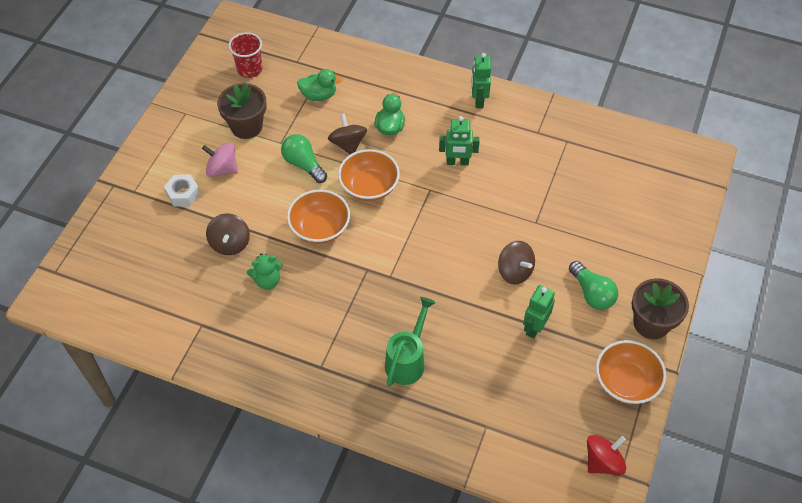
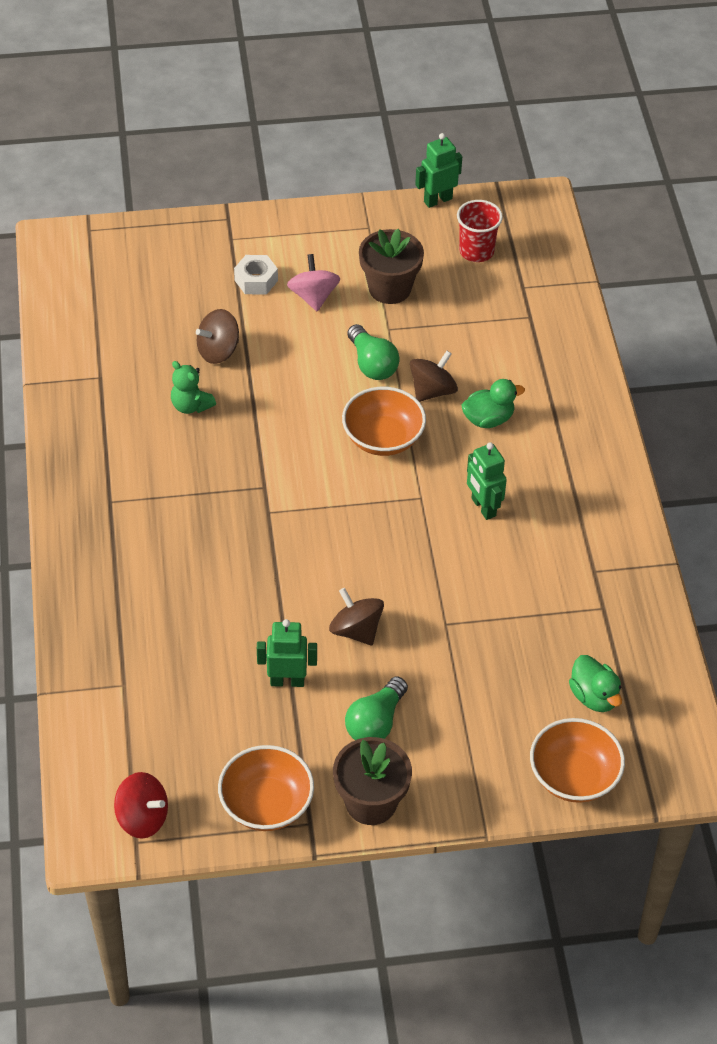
camera: 60 degrees right, 5 degrees down
(303, 164) = (372, 364): green light bulb -> green light bulb turned 135 degrees clockwise
(319, 95) = (486, 331): green duck -> green duck (594, 696)
(320, 228) = (292, 419): orange bowl -> orange bowl (573, 776)
(407, 361) = (165, 576): green watering can -> none
(478, 100) = (600, 488): green robot -> green robot (437, 200)
(515, 271) = (356, 630): brown spinning top -> brown spinning top turned 120 degrees clockwise

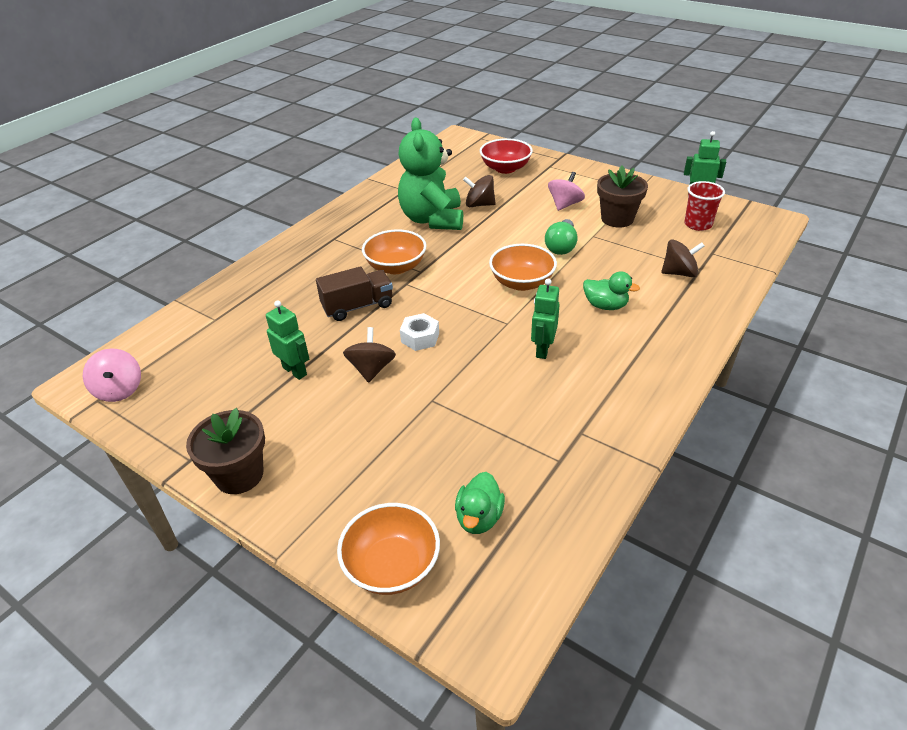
camera: 45 degrees right, 10 degrees down
(142, 818) = (119, 390): red spinning top -> pink spinning top
(182, 271) = (505, 168): none -> red bowl
(191, 405) = (432, 219): green teddy bear -> green teddy bear, size x2.24
(254, 572) = (358, 306): none -> brown truck
(256, 280) = (540, 186): white nut -> white nut (420, 337)
(266, 804) = (185, 430): orange bowl -> orange bowl (396, 267)
(376, 722) = (310, 428): green light bulb -> none
(432, 391) = (584, 275): brown spinning top -> brown spinning top (679, 273)

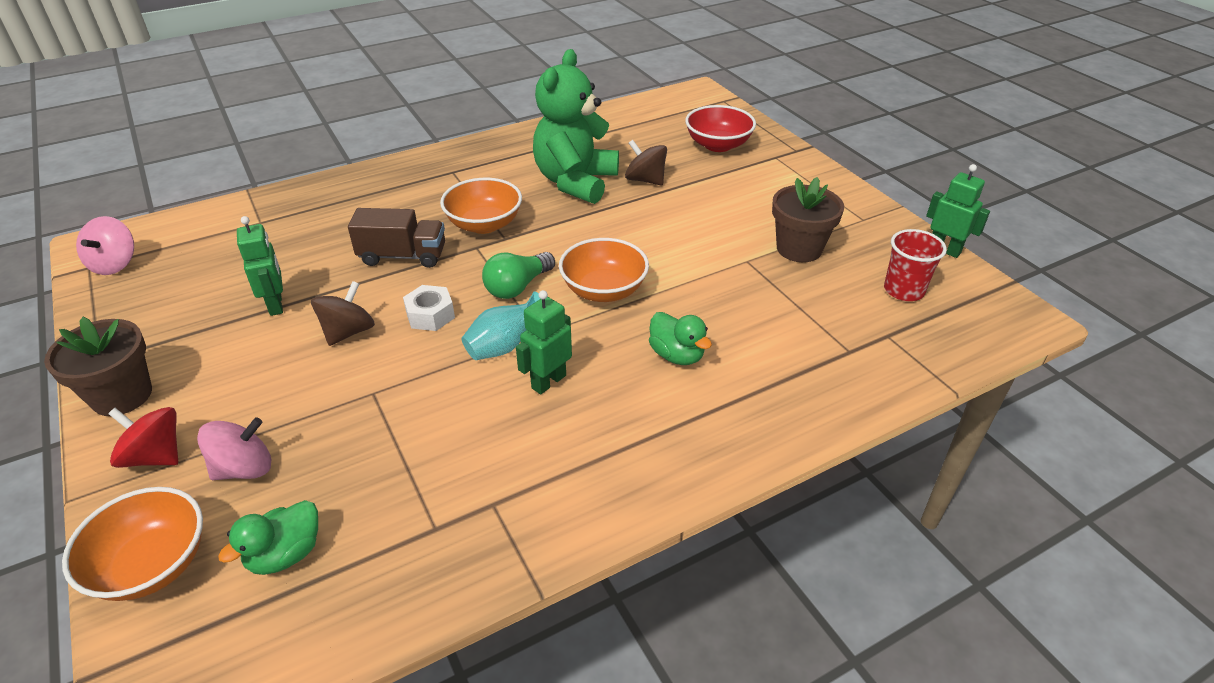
camera: 25 degrees right, 0 degrees up
(314, 501) = (155, 456): none -> red spinning top
(491, 338) = (505, 345): none -> turquoise vase
(561, 246) = (694, 261): green light bulb -> green light bulb (517, 287)
(565, 204) = (748, 210): pink spinning top -> pink spinning top (244, 468)
(679, 273) = (814, 347): brown spinning top -> none

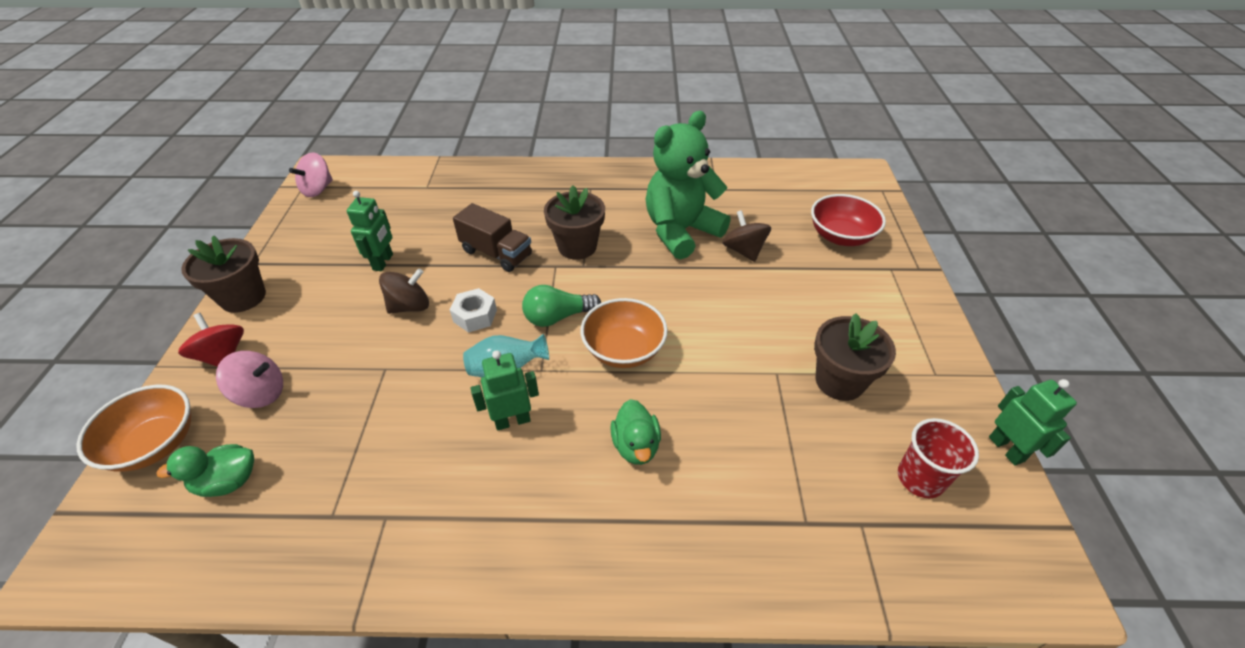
camera: 30 degrees right, 5 degrees up
(484, 224) = (577, 246): orange bowl -> brown flower pot

